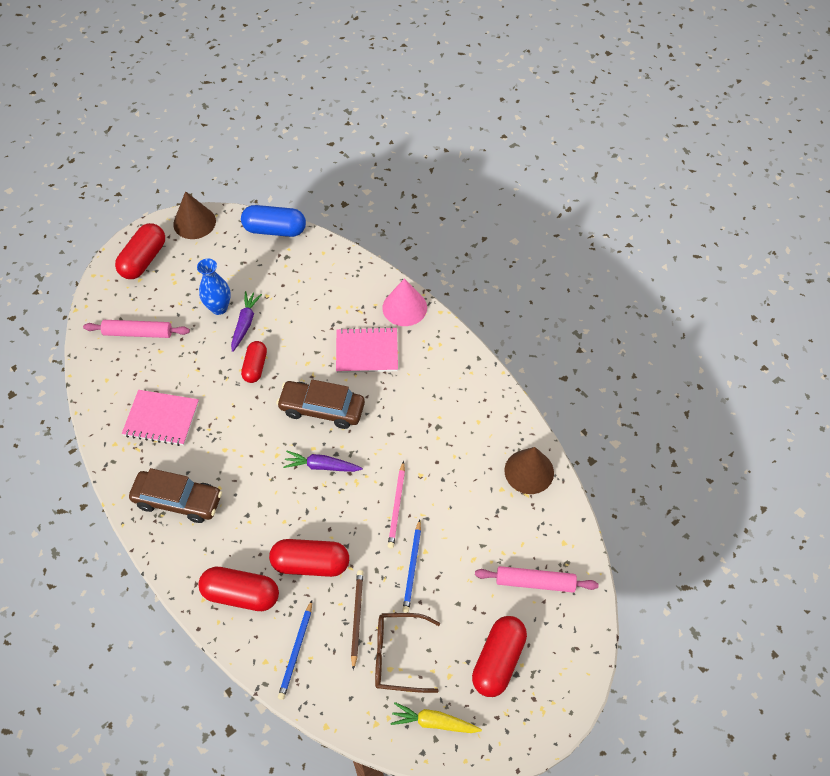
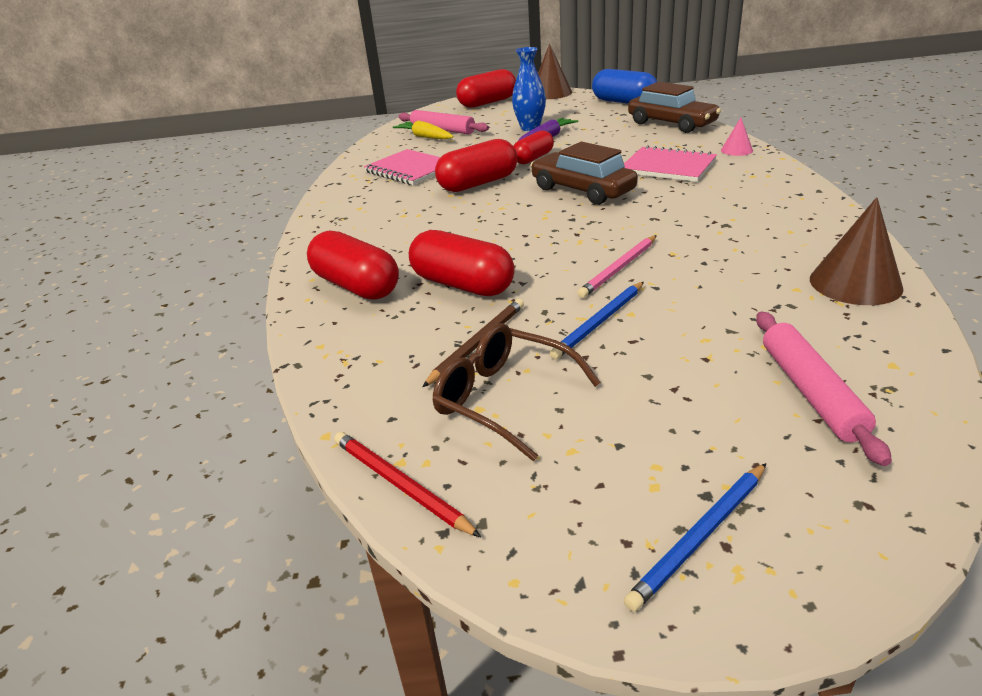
camera: 35 degrees right, 25 degrees down
(178, 500) = (368, 213): brown car -> brown car (671, 124)
(296, 651) = (367, 349): blue pencil -> blue pencil (700, 537)
(322, 466) = (546, 223): purple carrot -> none
(386, 737) = (400, 485): none -> red pencil
(404, 307) = (736, 150): pink cone -> pink cone, size x0.54
(434, 722) = (498, 498): yellow carrot -> yellow carrot (425, 137)
(498, 660) = (679, 463): red capsule -> red capsule (478, 183)
(535, 582) = (811, 392): pink rolling pin -> pink rolling pin turned 45 degrees clockwise

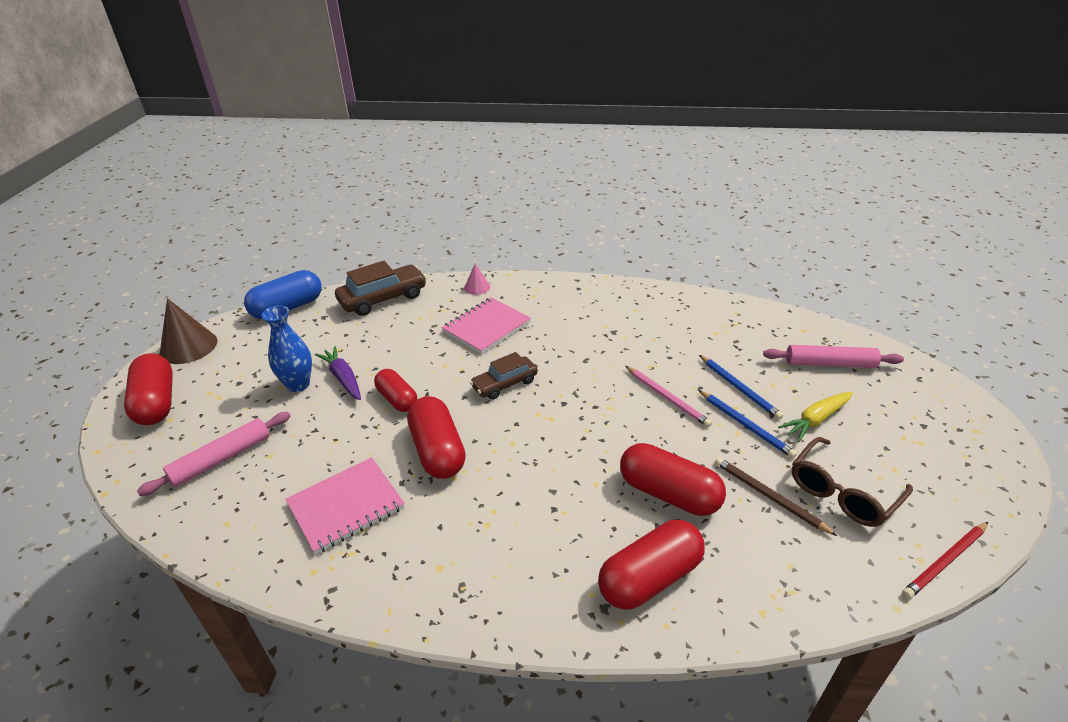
camera: 80 degrees left, 5 degrees up
(425, 137) = (232, 480): yellow carrot -> yellow carrot (816, 420)
(462, 285) = (669, 493): red capsule -> red capsule turned 75 degrees clockwise
(582, 190) = (505, 384): brown car -> brown car, size x0.65
(700, 537) = (956, 436): blue pencil -> blue pencil (739, 388)
(855, 283) = (714, 311): brown cone -> none

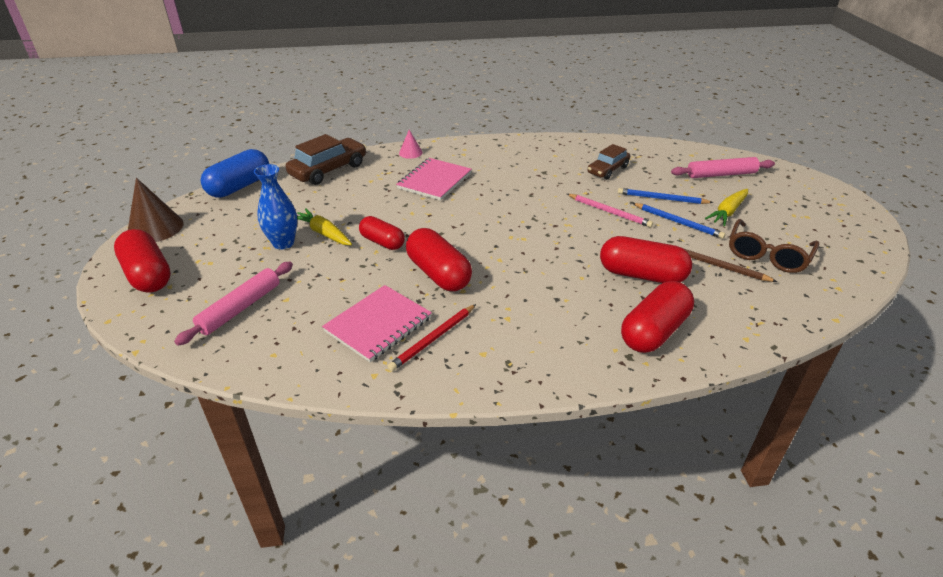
camera: 15 degrees left, 0 degrees up
(343, 378) = (323, 233): purple carrot -> yellow carrot
(505, 384) = (471, 219): brown car -> brown car (608, 170)
(739, 388) = (662, 199): blue pencil -> blue pencil turned 150 degrees clockwise
(945, 561) = (855, 286): red pencil -> red pencil (433, 339)

